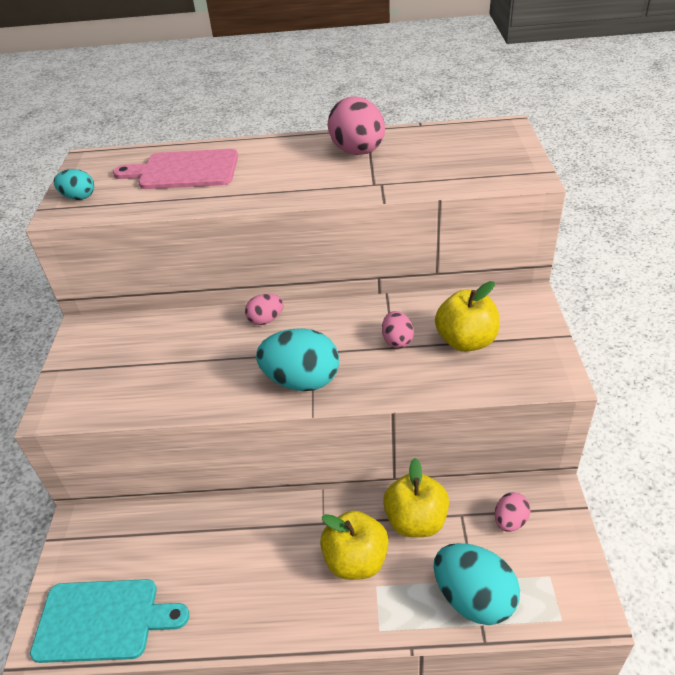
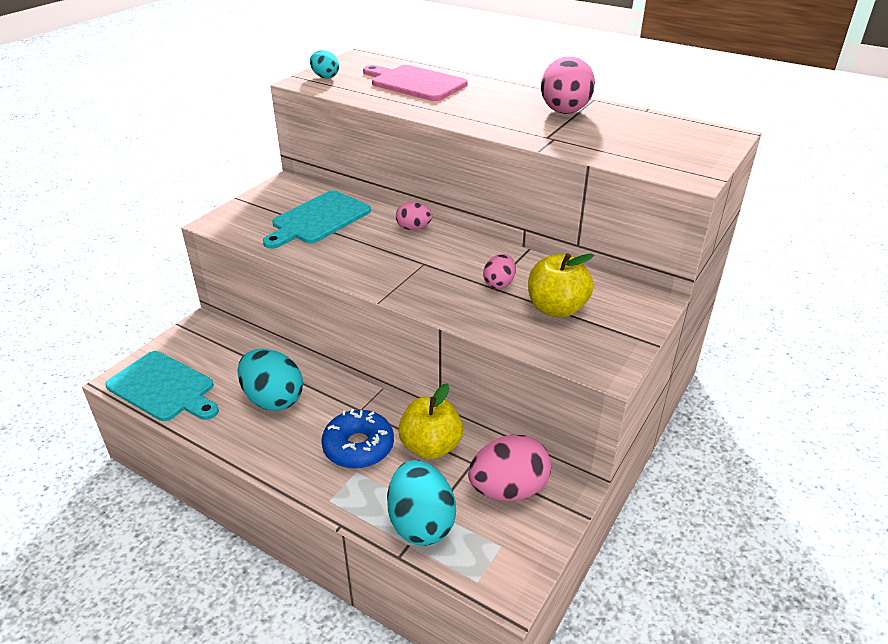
camera: 30 degrees right, 5 degrees down
(162, 354) = (318, 219): none -> turquoise cutting board
(302, 381) = (395, 277): turquoise egg -> turquoise egg (273, 399)
(356, 560) = (358, 447): yellow apple -> blue donut
(510, 521) = (508, 489): pink egg -> pink egg, size x1.86

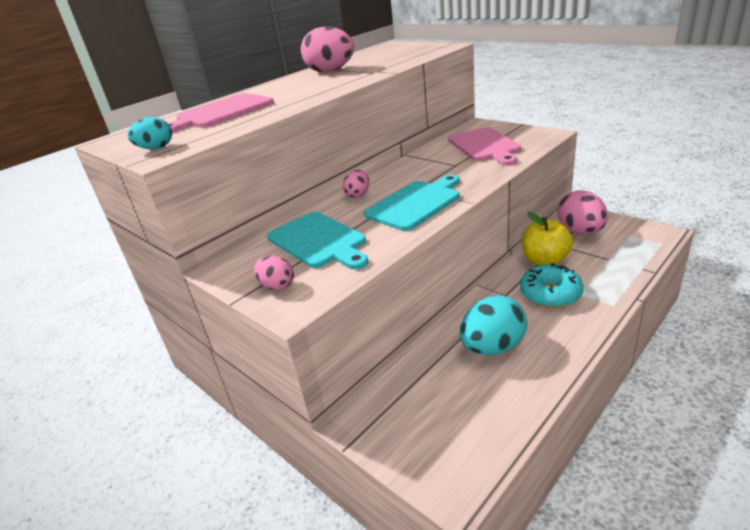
camera: 75 degrees left, 5 degrees down
(164, 388) = (473, 440): turquoise cutting board -> turquoise cutting board (416, 203)
(358, 447) = (550, 293): blue donut -> turquoise donut
(421, 523) = (621, 263): turquoise egg -> none
(499, 284) = (452, 162): pink egg -> pink egg (277, 286)
(556, 308) = (485, 146): yellow apple -> pink cutting board

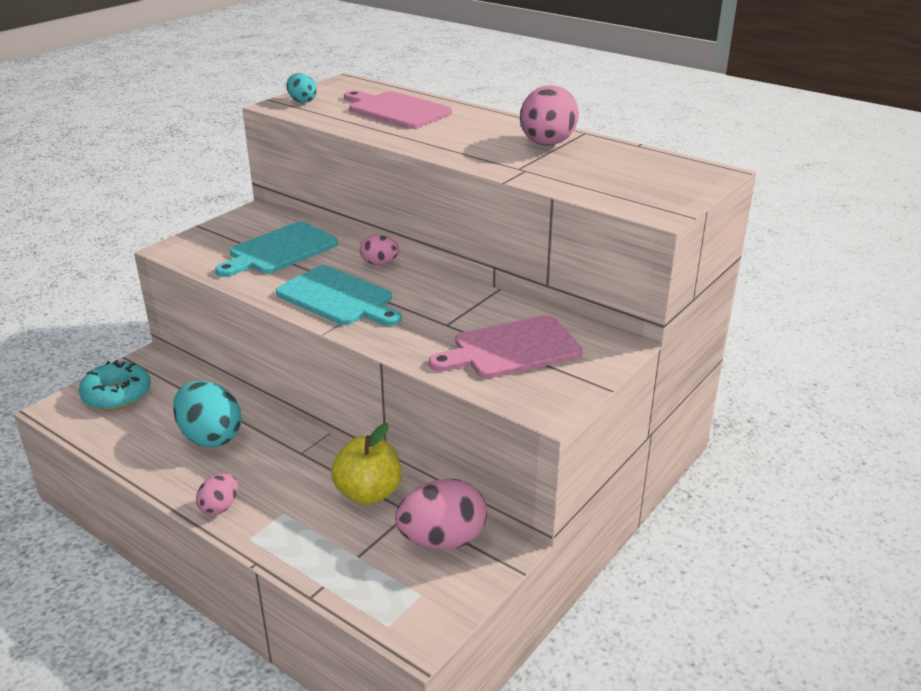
camera: 80 degrees right, 0 degrees up
(277, 286) = (210, 239): pink egg -> pink egg (220, 507)
(550, 293) = (291, 488): turquoise donut -> turquoise donut (117, 395)

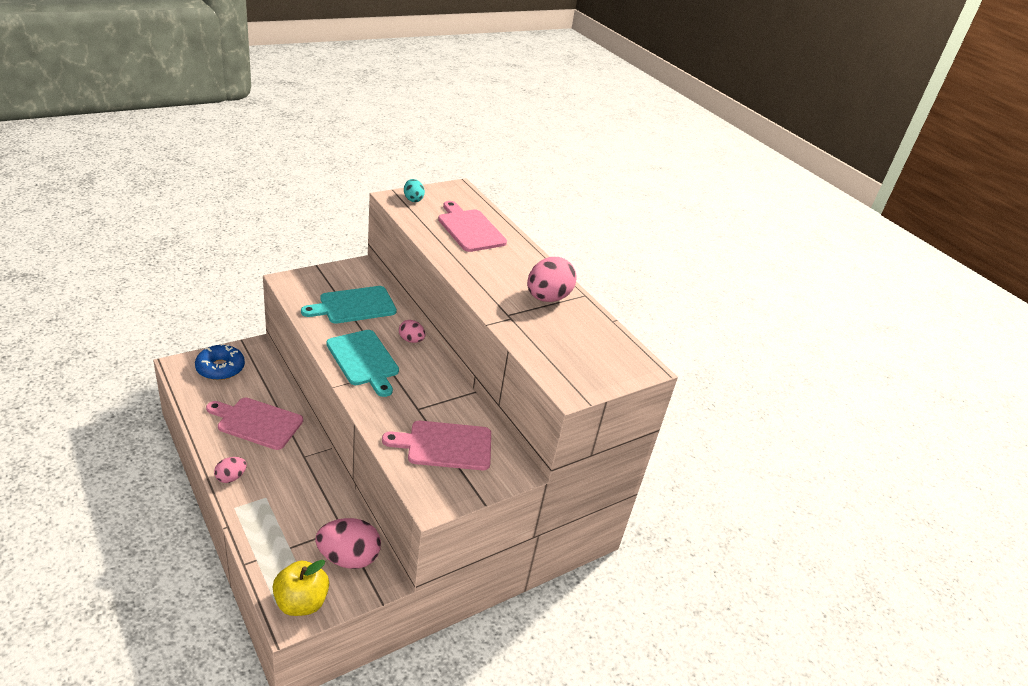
camera: 15 degrees right, 5 degrees up
(117, 395) = (220, 368): turquoise donut -> blue donut
(210, 437) = (257, 422): turquoise egg -> pink cutting board
(368, 493) = (326, 504): yellow apple -> yellow apple (301, 602)

